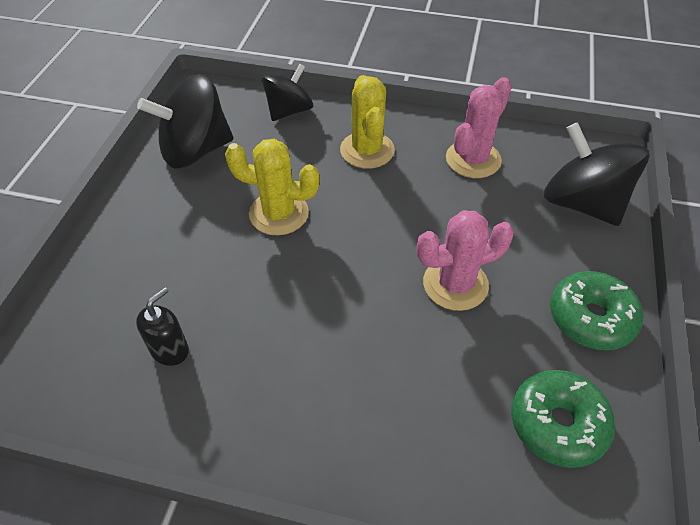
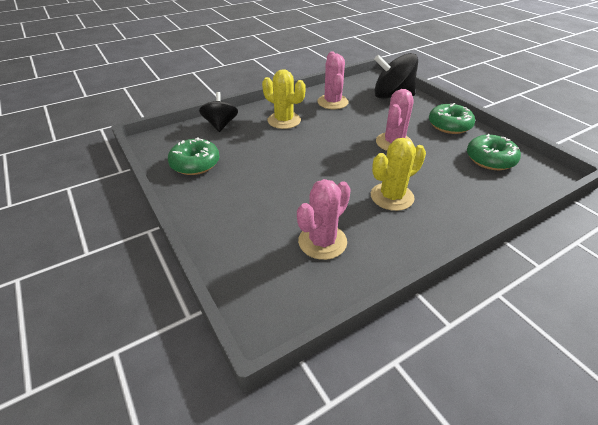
camera: 45 degrees left, 10 degrees down
(170, 350) = (322, 242): black soap dispenser -> pink cactus
(195, 150) = (195, 164): black spinning top -> green donut
(278, 213) = (283, 162): yellow cactus -> yellow cactus (392, 197)

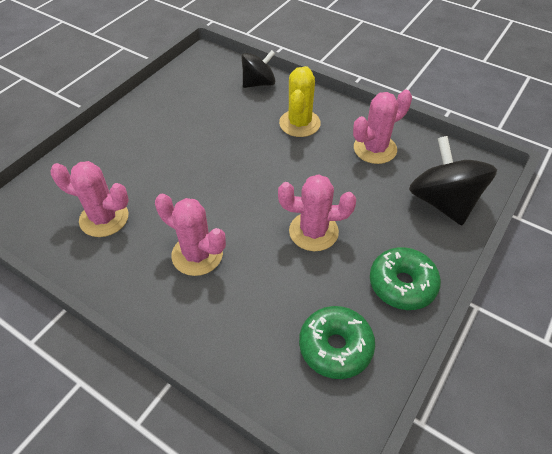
camera: 65 degrees right, 10 degrees up
(195, 164) = (182, 95): green donut -> none
(392, 197) = (197, 255): yellow cactus -> pink cactus

